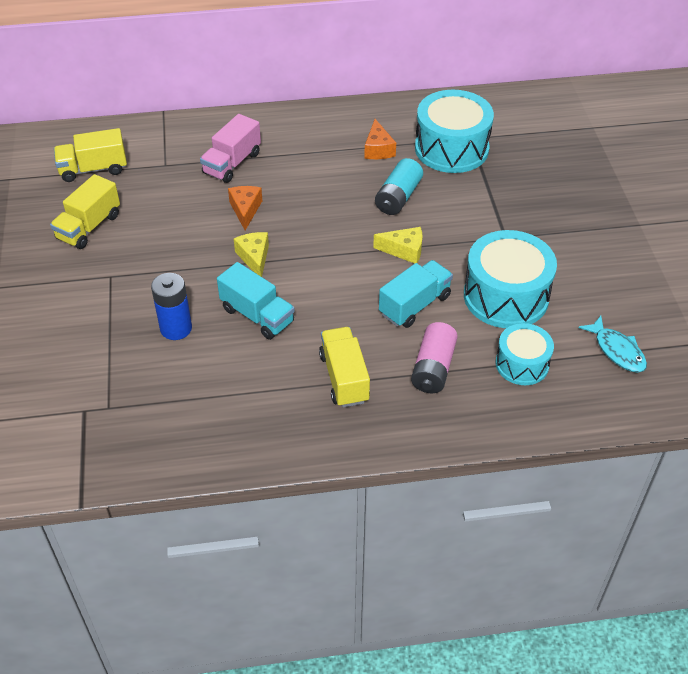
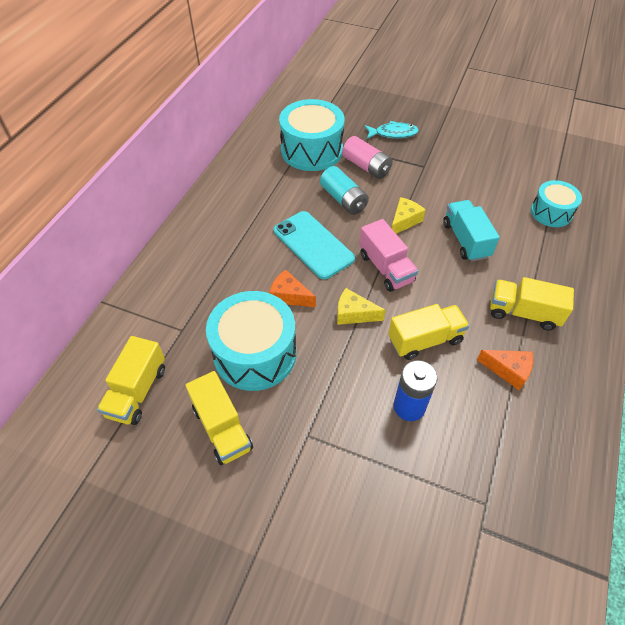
camera: 60 degrees left, 5 degrees up
(232, 163) = (221, 281): pink truck -> pink truck (386, 268)
(257, 315) = (425, 340): turquoise truck -> yellow truck
(319, 200) = (313, 244): none -> turquoise phone
(378, 149) = (280, 187): orange cheese -> orange cheese (508, 371)
(433, 368) = (535, 258): pink battery -> pink battery (366, 166)
(506, 296) = (482, 191): turquoise drum -> turquoise drum (255, 353)
(617, 350) = (558, 166): turquoise fish -> turquoise fish (393, 133)

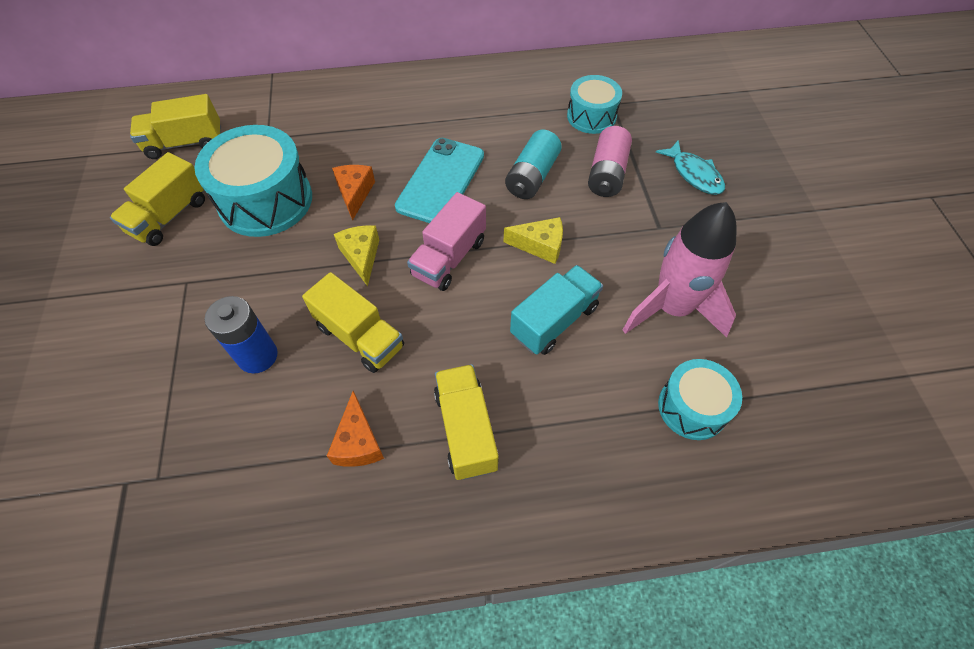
camera: 60 degrees right, 5 degrees up
(311, 150) = (591, 116): turquoise drum -> turquoise drum, size x0.59
(484, 189) = (672, 308): none -> pink rocket

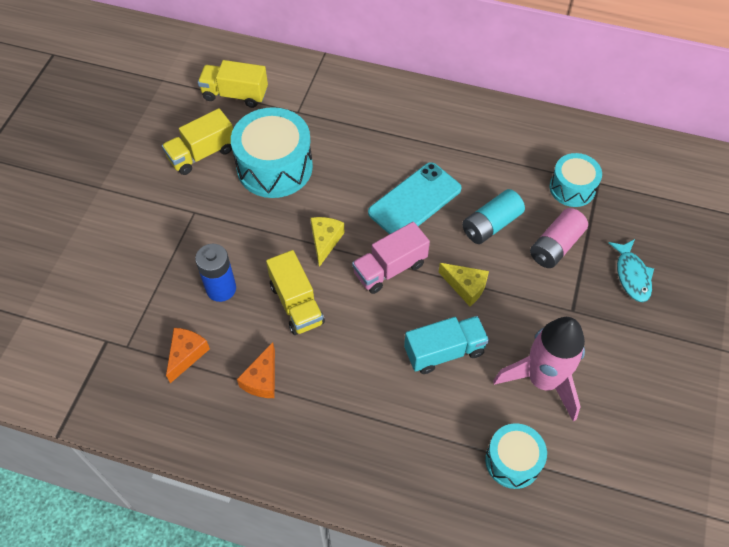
camera: 25 degrees right, 0 degrees up
(355, 193) = (343, 186): orange cheese -> orange cheese (186, 354)
(466, 430) = (339, 403): yellow truck -> none

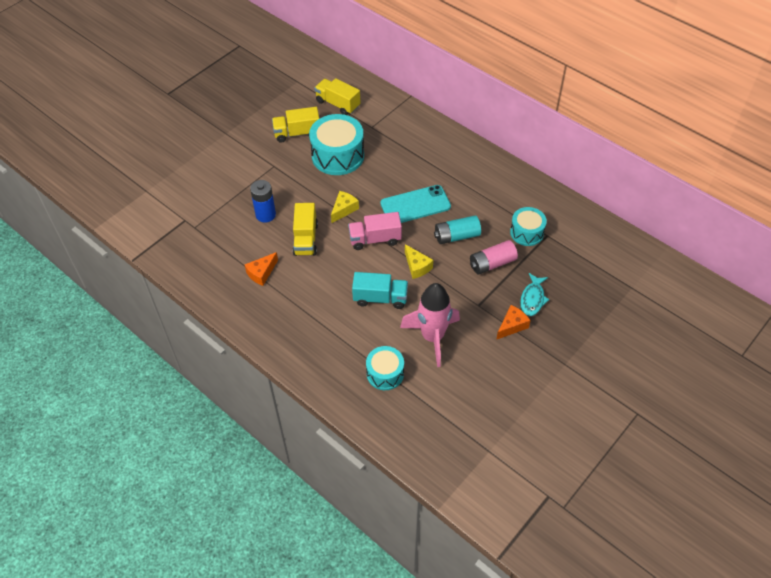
camera: 25 degrees right, 5 degrees down
(186, 354) = (225, 244): orange cheese -> orange cheese (512, 326)

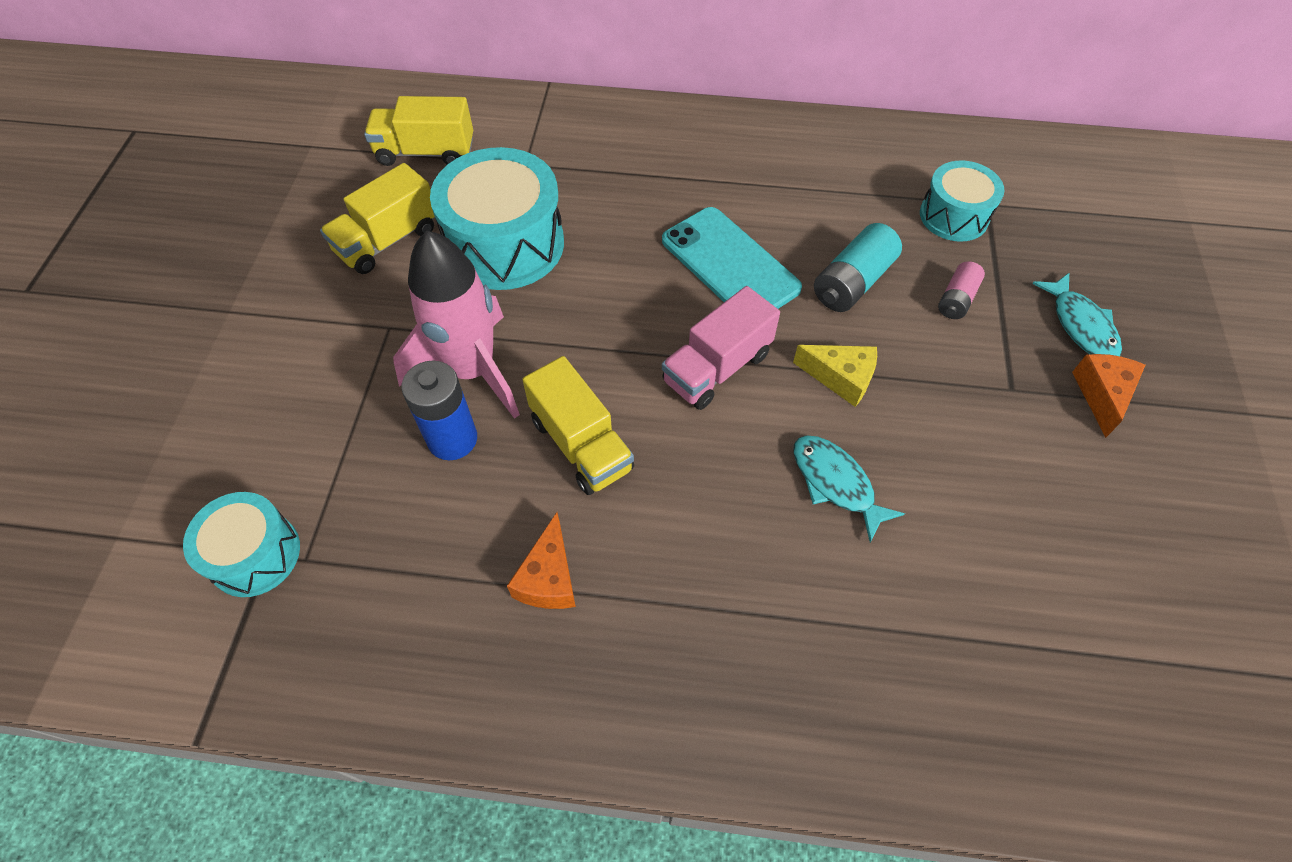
camera: 35 degrees left, 5 degrees up
(344, 209) = (606, 341): yellow cheese -> none
(380, 298) = (835, 483): turquoise truck -> turquoise fish
(385, 373) = (997, 646): turquoise drum -> turquoise drum (255, 554)
(415, 205) = (730, 264): turquoise phone -> turquoise phone turned 75 degrees counterclockwise
(432, 337) = (1002, 504): pink rocket -> pink rocket (472, 371)
(492, 264) = (956, 299): pink battery -> pink battery, size x0.61

